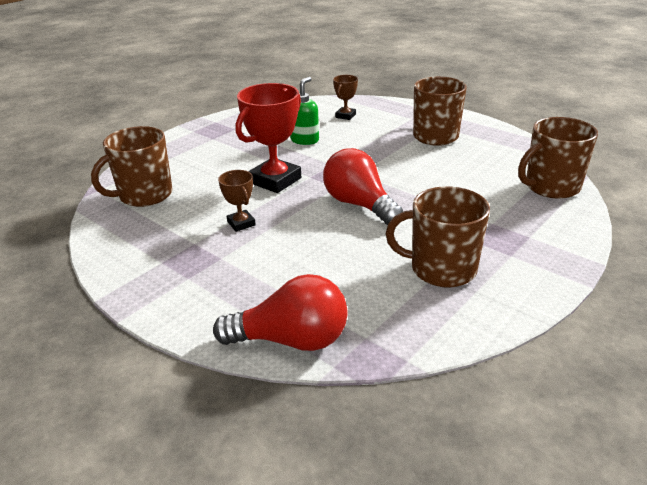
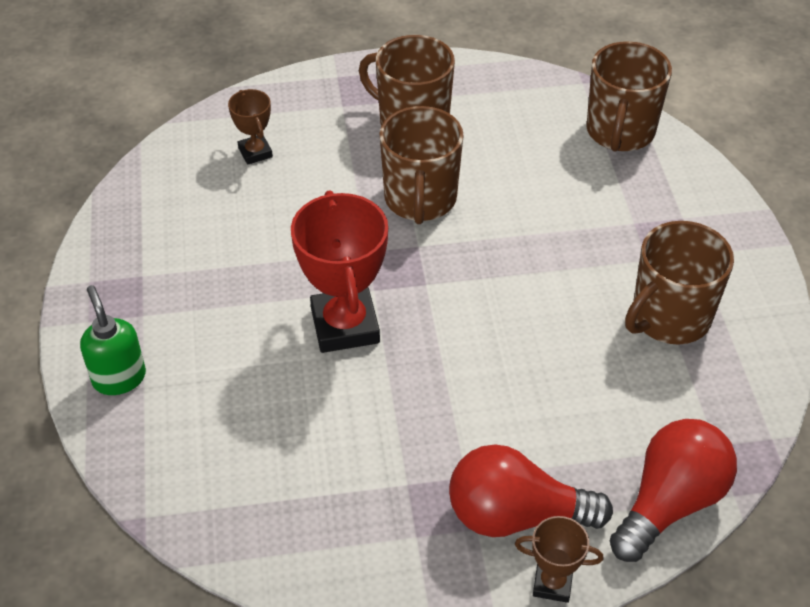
camera: 50 degrees left, 15 degrees up
(144, 195) = (226, 473): brown mug -> brown mug (420, 199)
(241, 223) = (411, 416): brown trophy -> brown trophy (552, 583)
(305, 140) = (273, 233): green soap dispenser -> green soap dispenser (119, 378)
(359, 204) = (488, 292): red light bulb -> red light bulb (516, 515)

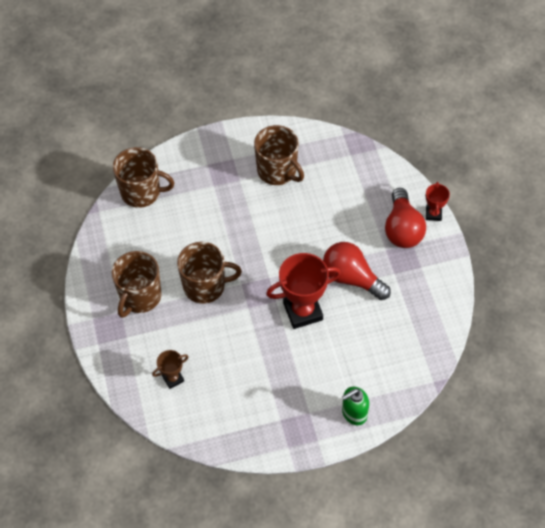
camera: 95 degrees left, 10 degrees up
(552, 583) = (433, 214): brown trophy -> red trophy
(669, 503) = (385, 172): red light bulb -> red light bulb (352, 278)

